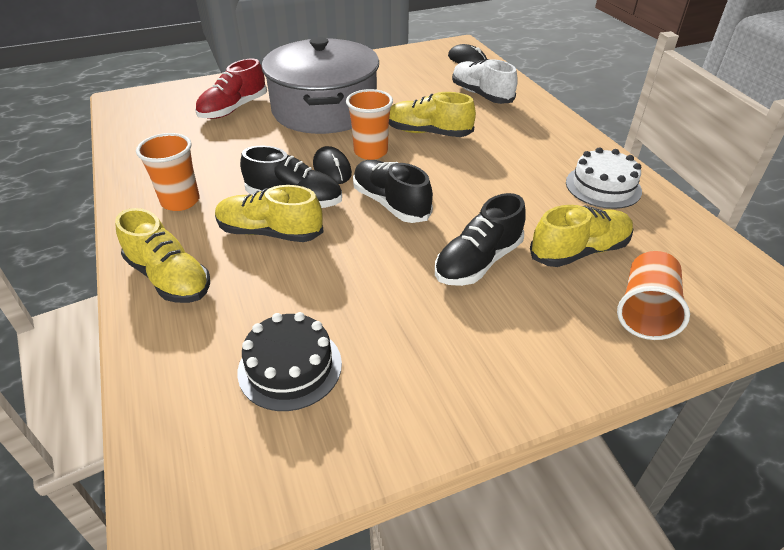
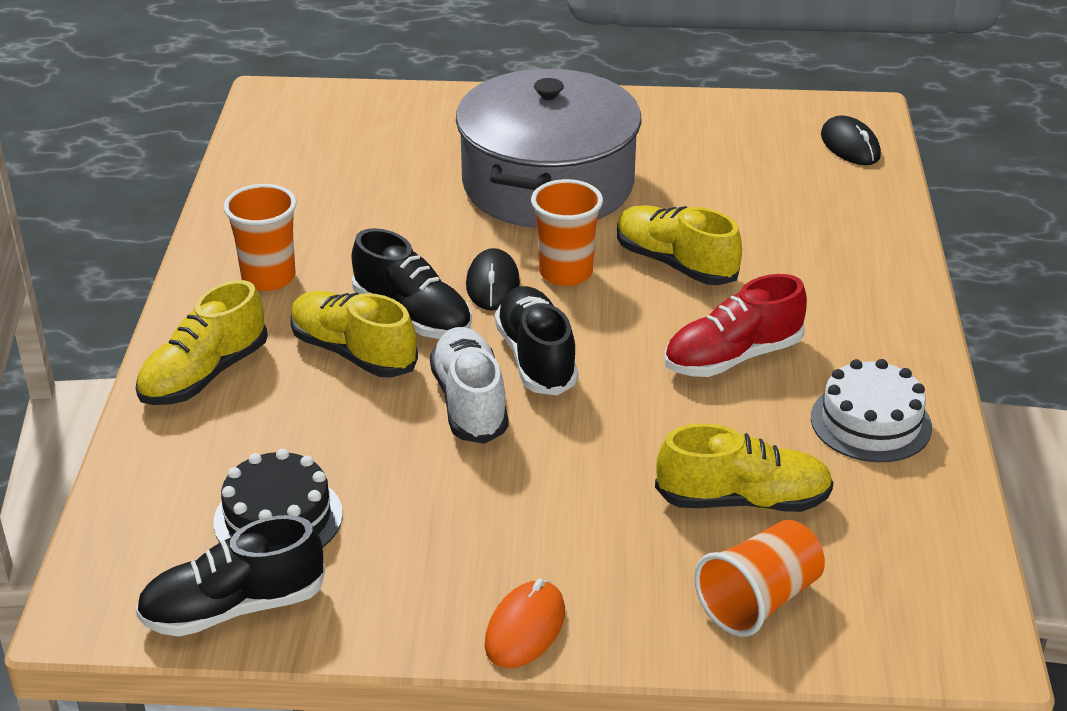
camera: 25 degrees right, 5 degrees down
(169, 278) = (204, 375): yellow shoe -> yellow shoe turned 60 degrees clockwise
(233, 109) = (417, 150): red shoe -> red shoe (732, 357)
(478, 262) = (590, 471): black shoe -> black shoe (233, 608)
(481, 95) = (816, 219): white shoe -> white shoe (469, 402)
(525, 387) = (525, 628): none -> orange mouse

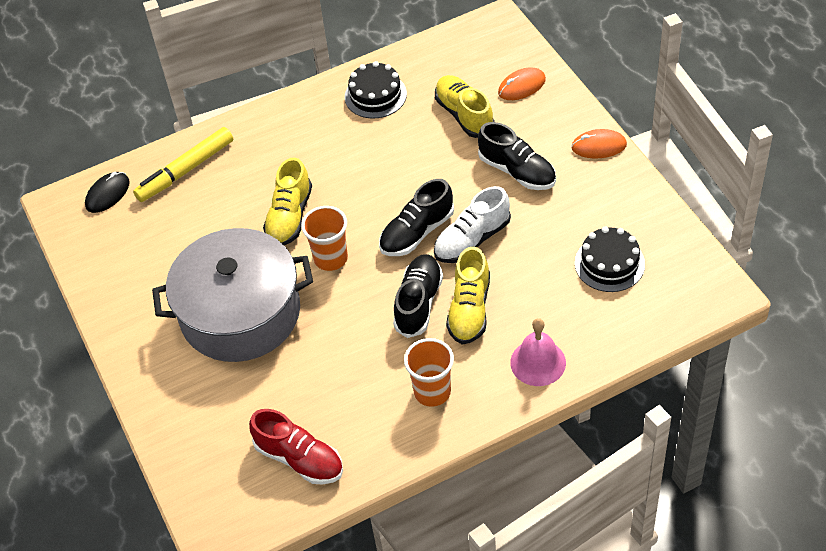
camera: 115 degrees left, 15 degrees up
(204, 375) = (538, 362): yellow shoe -> pink bell
(233, 608) = (673, 244): black shoe -> black shoe (517, 171)
(493, 284) = (364, 284): black mouse -> none
(732, 357) = (360, 160): red shoe -> red shoe (299, 459)
(759, 600) = (521, 86): orange cup -> orange mouse
(844, 210) = (185, 170): none -> yellow marker
(871, 422) = (375, 95): white cake -> black cake

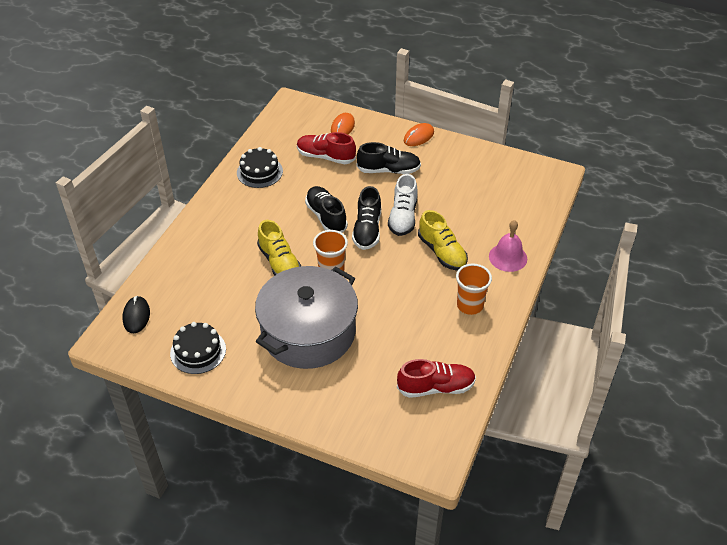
camera: 45 degrees left, 5 degrees down
(185, 170) = (178, 273): yellow marker -> none
(418, 303) = (410, 265): black shoe -> black shoe (326, 217)
(464, 115) = (325, 157): yellow shoe -> red shoe
(609, 263) = (489, 189): black cake -> black cake (198, 351)

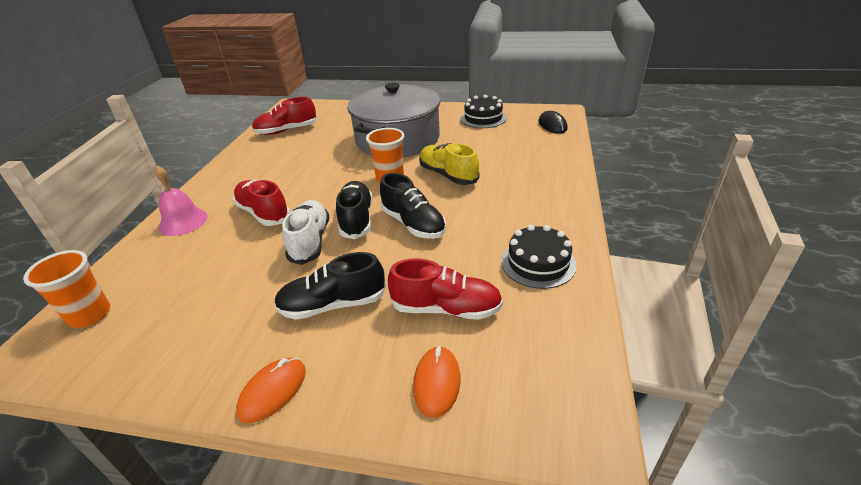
camera: 170 degrees right, 10 degrees down
(442, 252) = (263, 213): yellow shoe -> red shoe
(470, 305) = (244, 177): orange cup -> orange cup (90, 315)

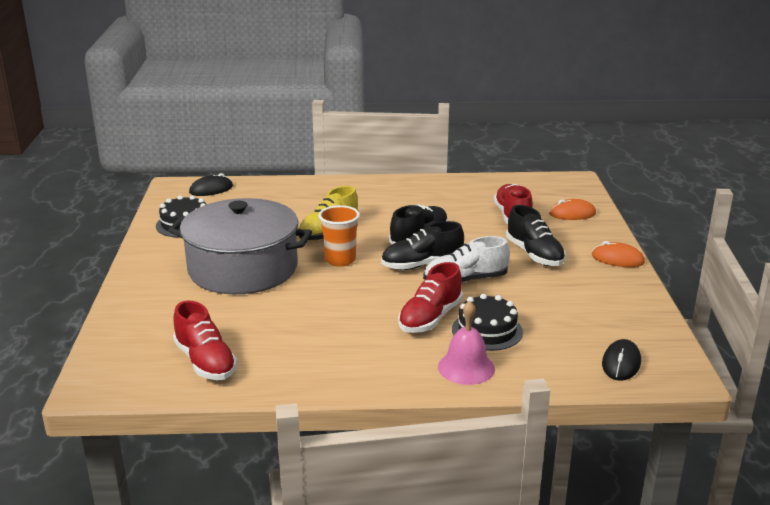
camera: 105 degrees left, 10 degrees down
(90, 315) = (621, 363): orange cup -> black mouse
(538, 263) = (449, 191): black cake -> black cake (487, 330)

